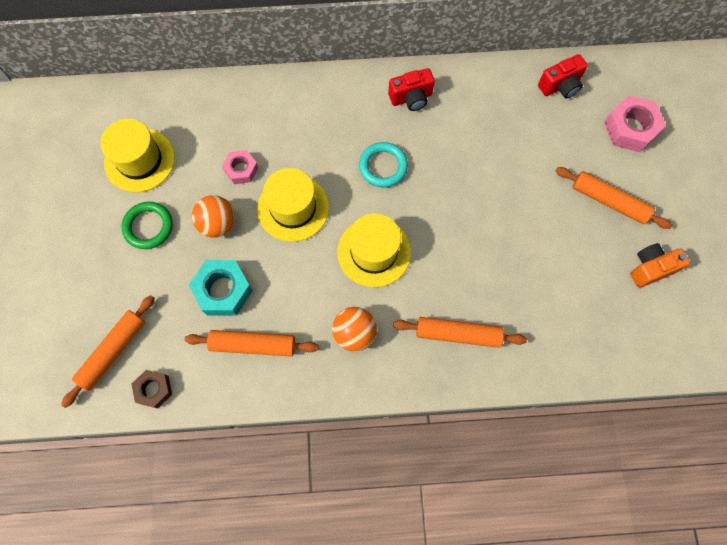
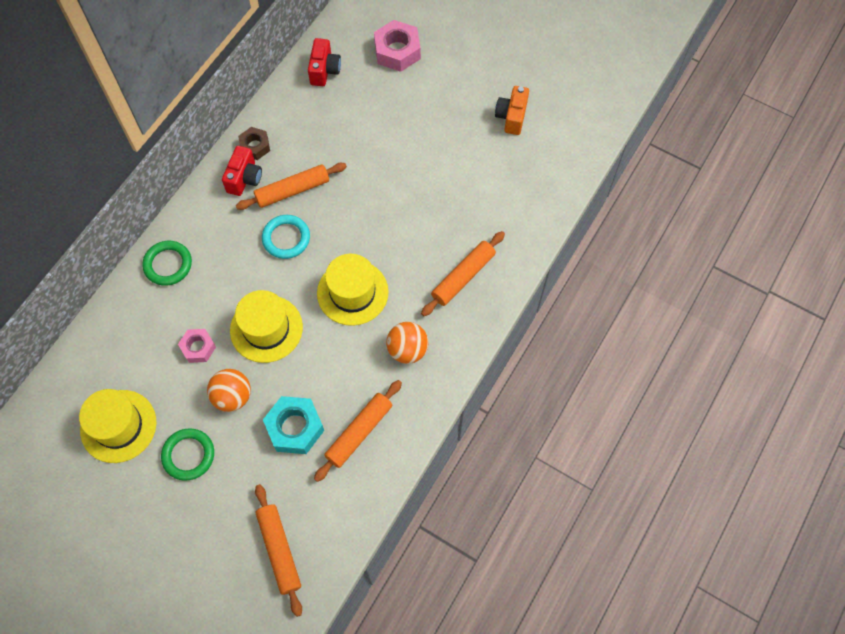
camera: 55 degrees left, 5 degrees down
(154, 389) = (338, 535): brown nut -> brown nut (255, 146)
(295, 98) = (168, 264): none -> green ring
(609, 201) = (441, 106): orange rolling pin -> orange rolling pin (292, 190)

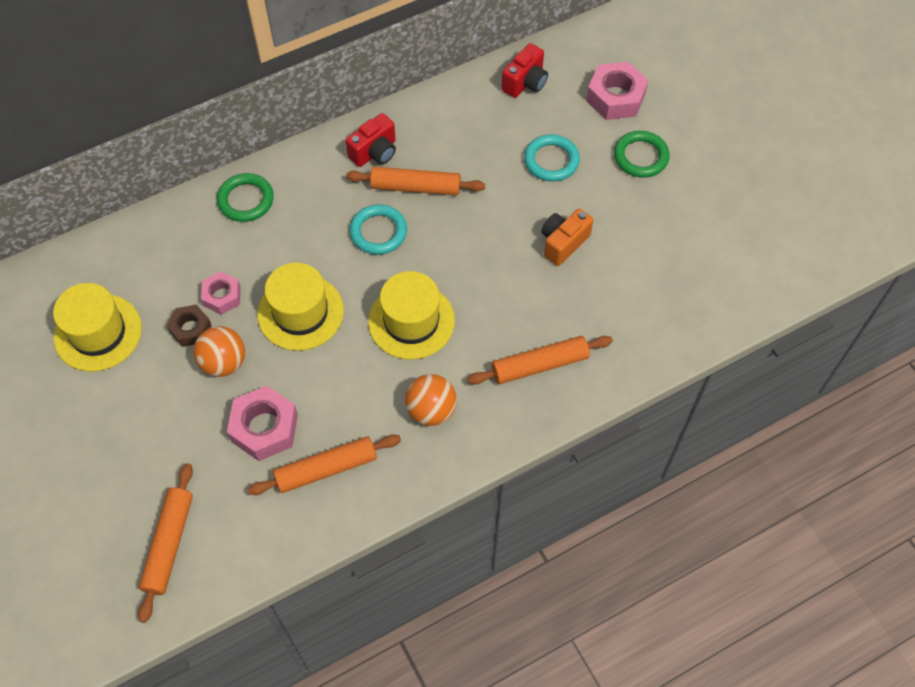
camera: 30 degrees right, 5 degrees down
(188, 455) = (144, 398): green ring -> green ring (640, 157)
(255, 146) = (406, 125): brown nut -> brown nut (190, 329)
(295, 428) = (264, 428): turquoise nut -> pink nut
(380, 121) = (551, 161): none -> turquoise ring
(511, 117) = (700, 223): orange camera -> orange camera (563, 243)

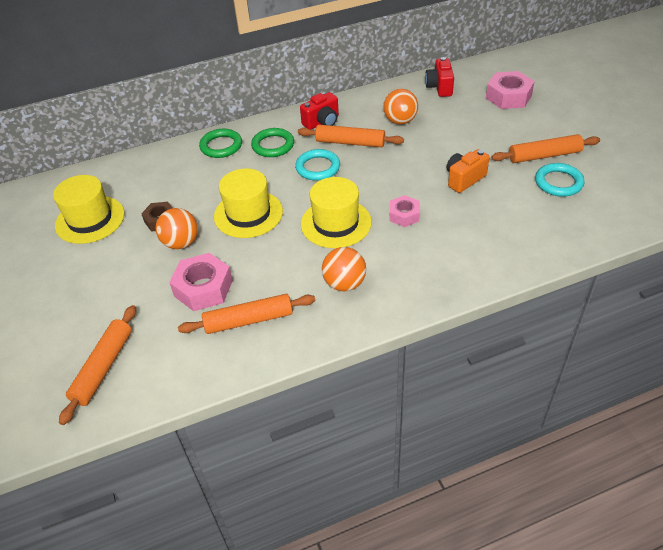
camera: 10 degrees right, 15 degrees down
(222, 296) = (190, 201): pink nut -> pink nut (404, 215)
(477, 146) = (400, 121): none -> orange ball
(525, 83) = (439, 87): red camera -> red camera turned 135 degrees clockwise
(540, 365) = (440, 257): orange rolling pin -> orange rolling pin (544, 155)
(551, 161) = (457, 130): turquoise ring -> turquoise ring (558, 182)
(640, 157) = (528, 130): green ring -> green ring (273, 145)

